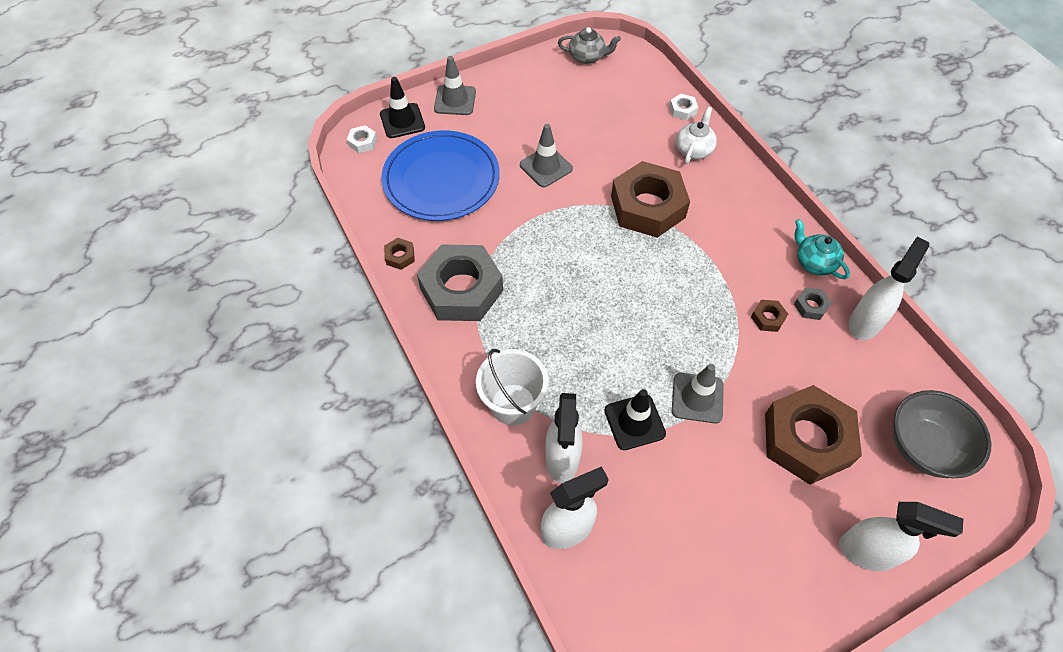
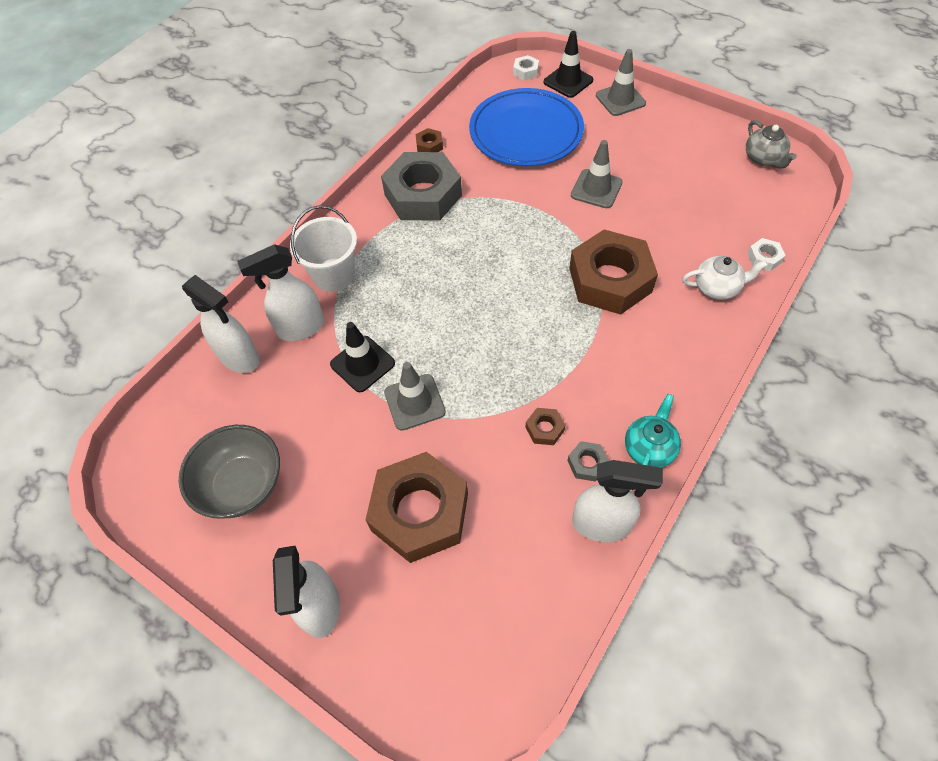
camera: 65 degrees right, 0 degrees up
(924, 447) = (473, 633): grey bowl -> grey bowl (242, 485)

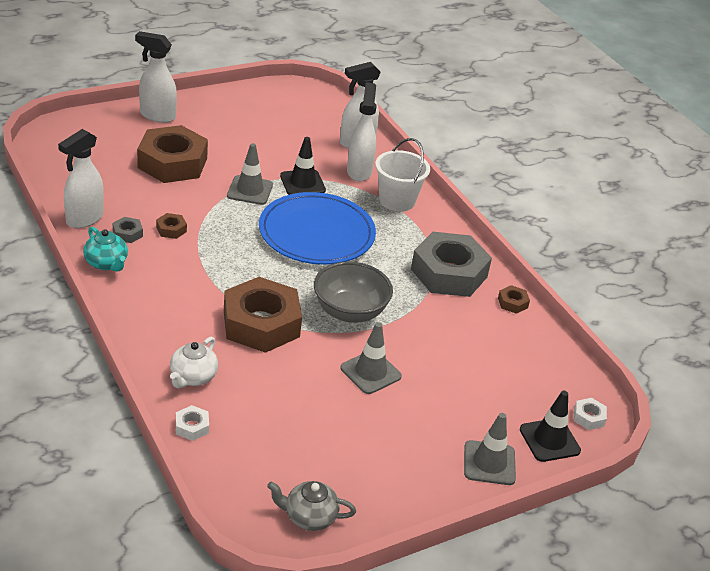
camera: 110 degrees right, 20 degrees down
(242, 485) = (259, 117): grey bowl -> grey bowl (349, 312)
(526, 132) = (487, 369): blue plate -> blue plate (316, 233)

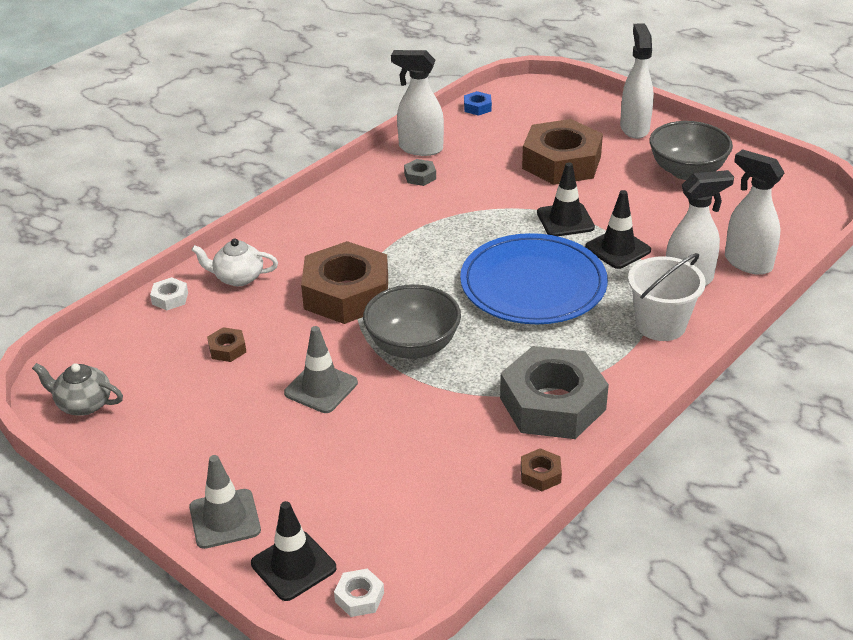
camera: 75 degrees right, 0 degrees up
(49, 169) = (477, 107): none -> blue nut
(106, 263) = (365, 181): turquoise teapot -> none
(171, 229) = (449, 197): brown nut -> brown nut (227, 349)
(234, 119) = (687, 171): none -> grey bowl
(250, 190) = (565, 220): grey traffic cone -> black traffic cone
(309, 517) = (83, 404): grey teapot -> grey teapot turned 60 degrees counterclockwise

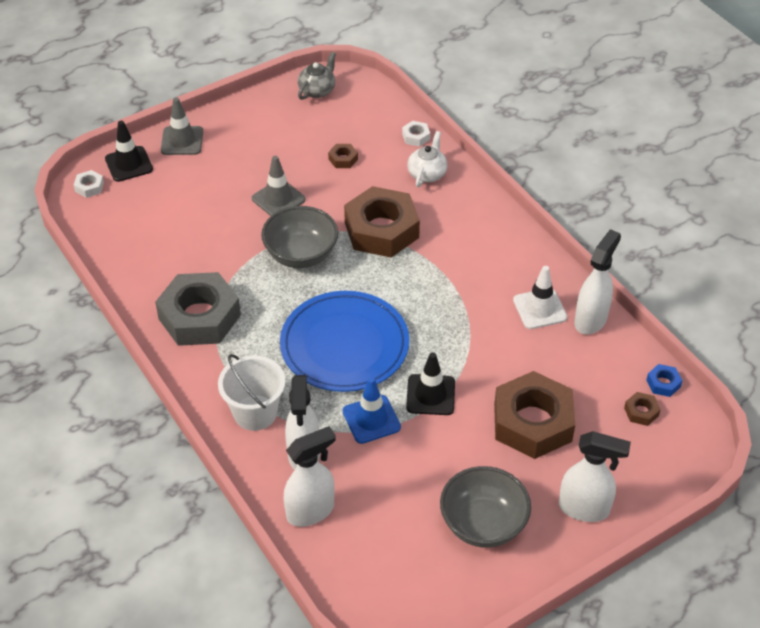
camera: 105 degrees right, 10 degrees up
(420, 176) = (539, 309): grey nut -> white traffic cone
(540, 474) = (136, 291): brown nut -> brown nut (641, 412)
(618, 249) = (371, 419): black traffic cone -> blue traffic cone

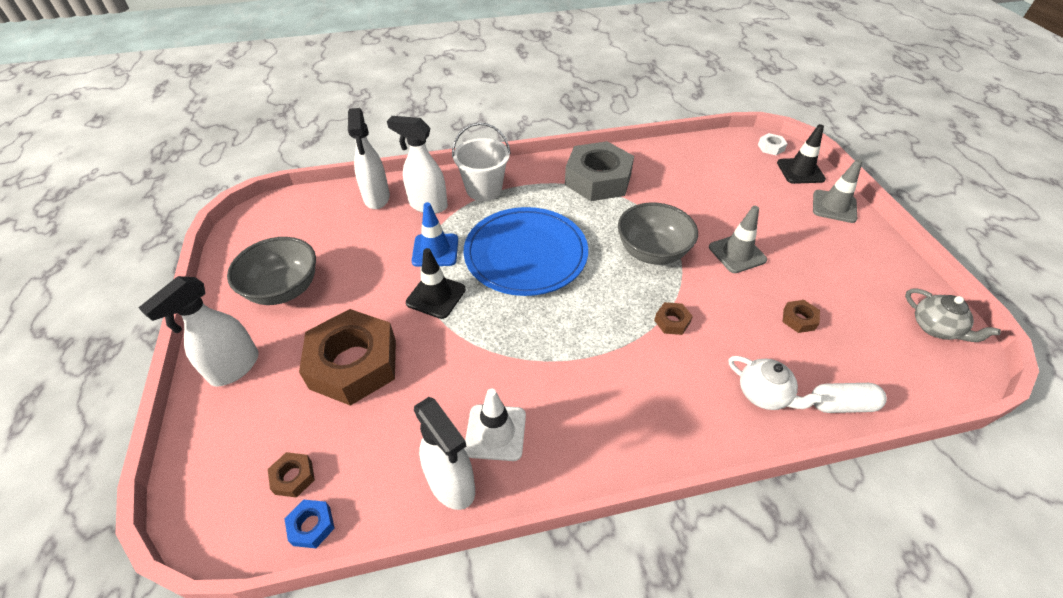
camera: 110 degrees right, 0 degrees up
(381, 230) = (672, 321): brown nut -> brown nut, size x0.40
(416, 137) = (842, 405): white nut -> white capsule

